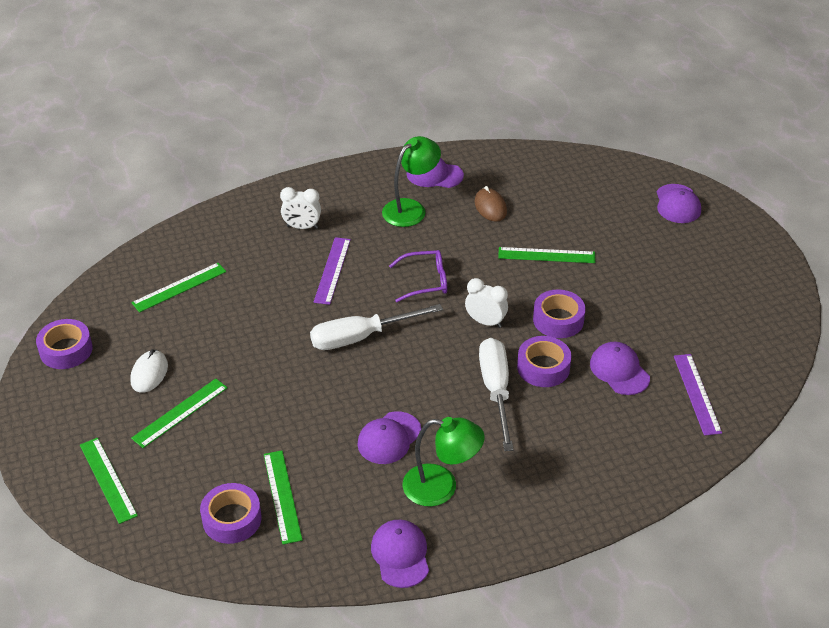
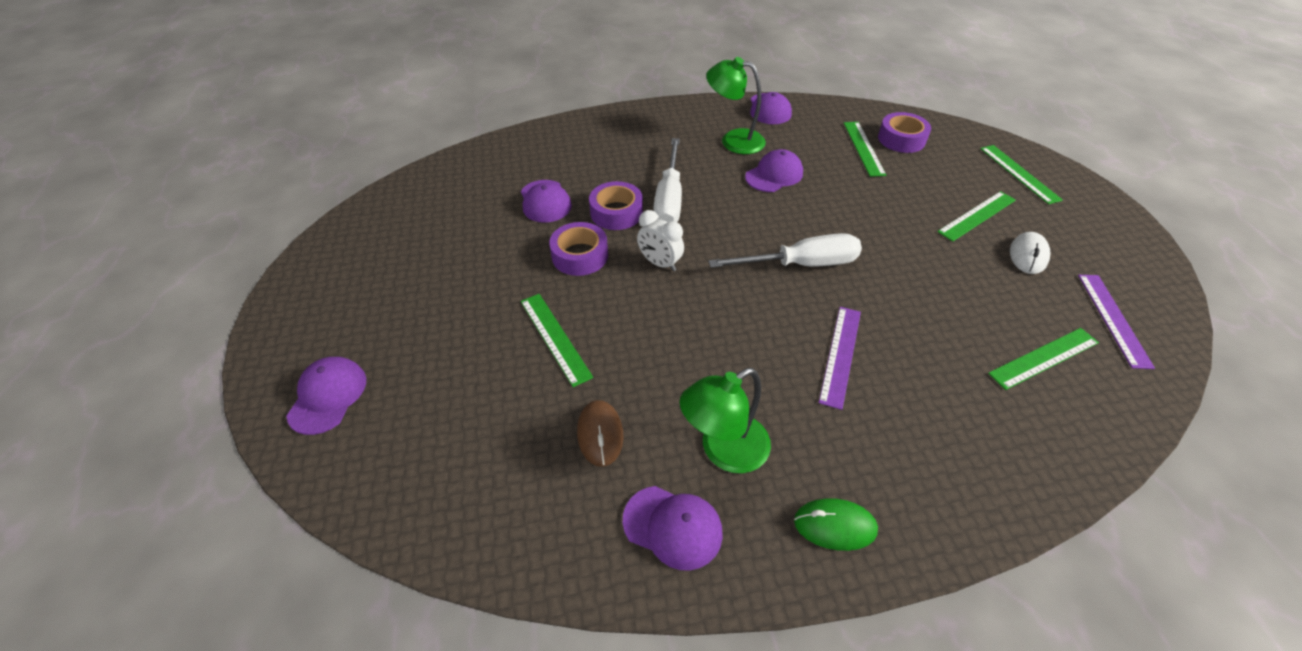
camera: 170 degrees left, 5 degrees up
(66, 350) = (1142, 292): purple tape -> none
(302, 227) = (894, 438): white clock -> none
(344, 185) = (834, 526): none -> green mouse
(425, 281) = (719, 322): purple glasses -> none
(546, 255) = (555, 338): green ruler -> green ruler turned 45 degrees clockwise
(696, 394) = (488, 176): purple ruler -> purple ruler (1113, 319)

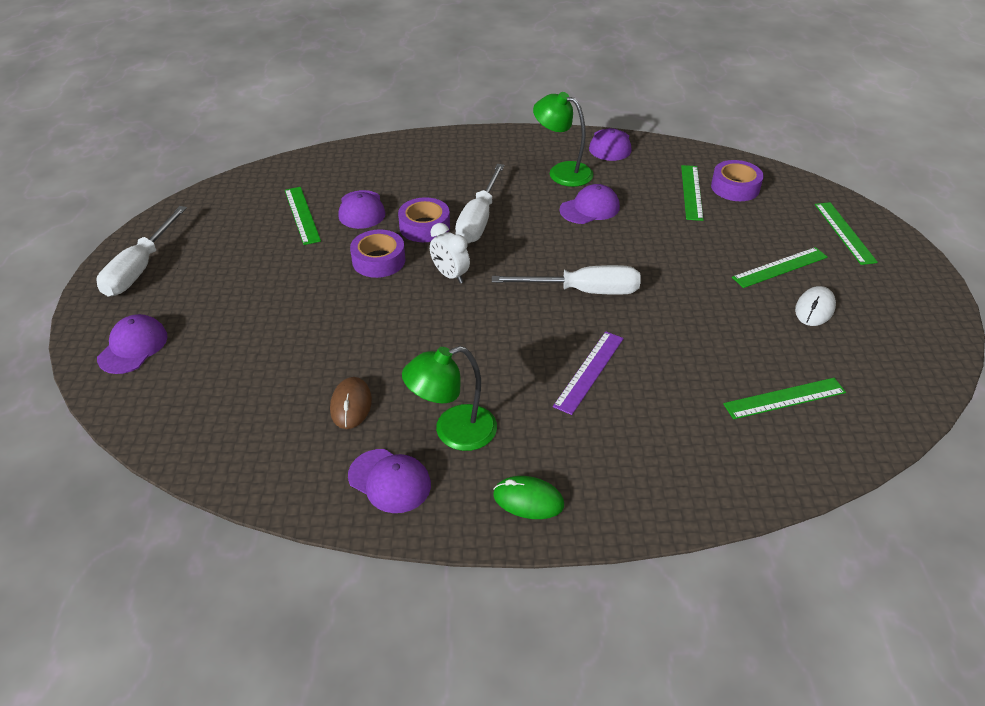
camera: 10 degrees right, 5 degrees down
(317, 297) = (140, 268): none -> white screwdriver
(555, 338) = (335, 326): green ruler -> green ruler (302, 215)
(1113, 319) = (872, 374): purple ruler -> none

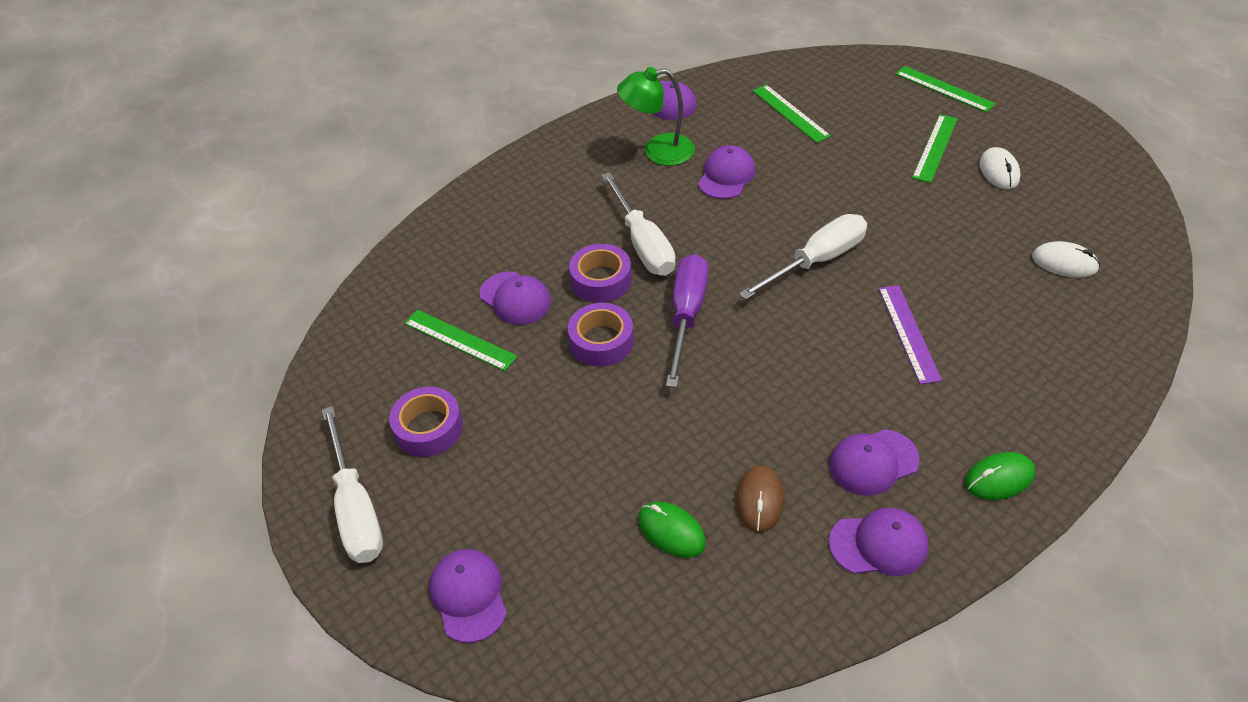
camera: 35 degrees left, 5 degrees up
(277, 387) = (671, 531): none -> green mouse
(351, 405) = (759, 500): brown mouse -> brown mouse turned 45 degrees clockwise
(450, 275) = (686, 316): white clock -> purple screwdriver
(453, 432) = (873, 462): green lamp -> purple cap
(735, 187) = (819, 90): purple tape -> purple tape (428, 428)
(784, 398) = (1064, 263): green ruler -> white mouse

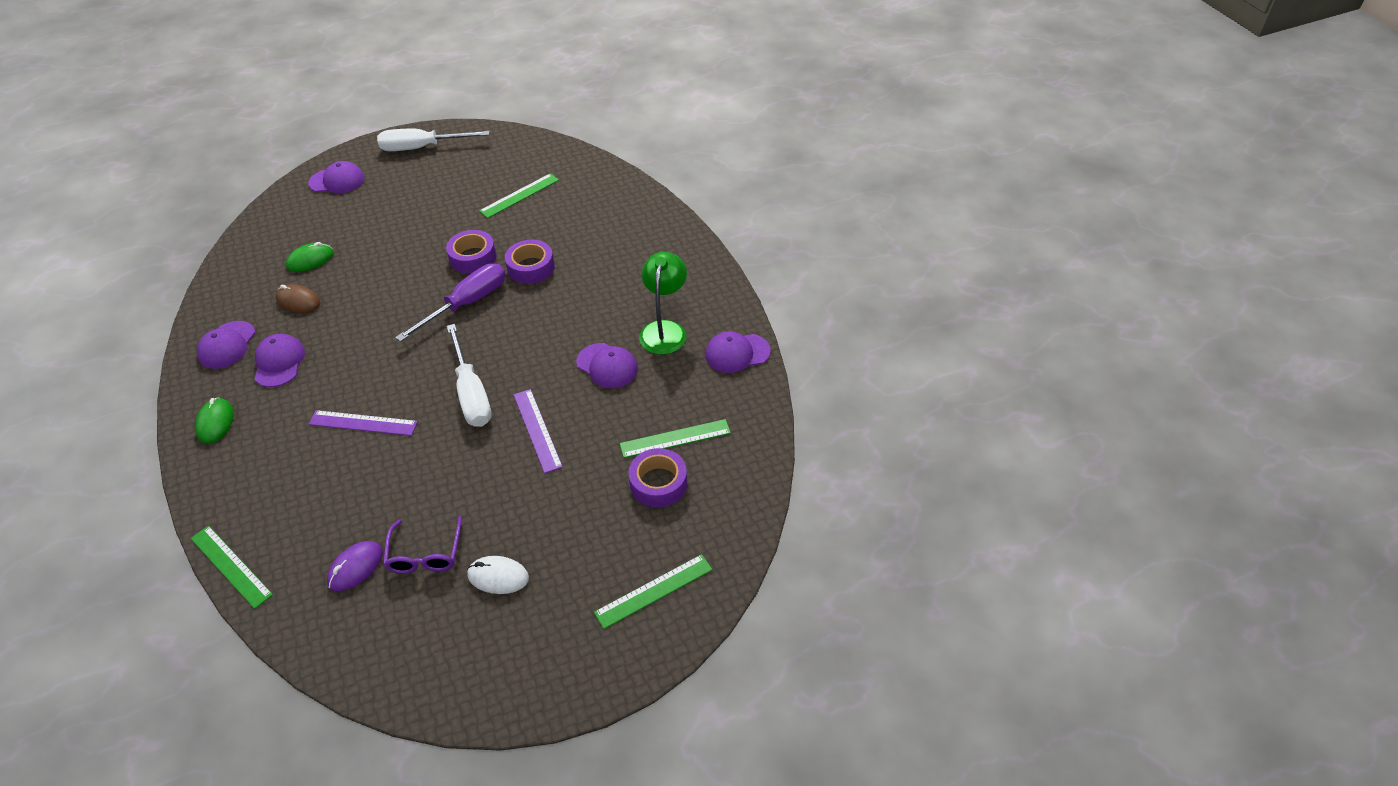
camera: 105 degrees right, 0 degrees up
(428, 428) = (457, 177): purple tape -> purple tape (658, 483)
(515, 298) = (540, 224): purple cap -> none
(643, 243) = (555, 297): white screwdriver -> none
(686, 316) = (466, 304): purple screwdriver -> purple screwdriver turned 75 degrees counterclockwise
(834, 198) = (537, 430): none -> purple ruler
(935, 148) = (561, 537): green ruler -> green ruler (231, 566)
(1014, 222) = (425, 554): none -> purple glasses
(1064, 263) = (355, 567): white mouse -> purple mouse

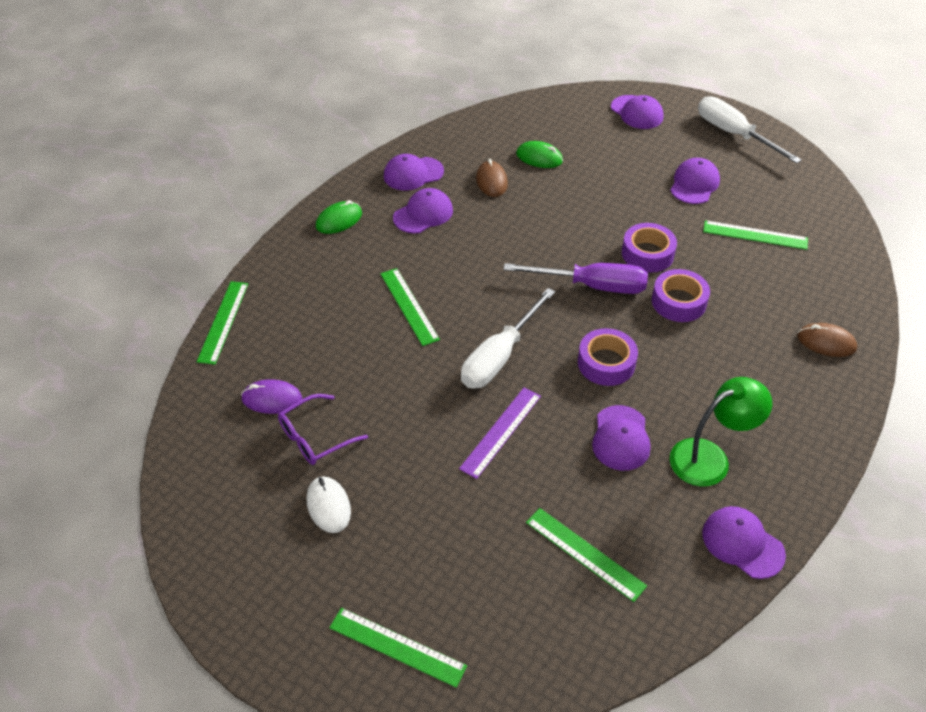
camera: 55 degrees right, 0 degrees up
(363, 423) = (409, 306): purple ruler -> green ruler
(441, 195) = (694, 184): none -> purple cap
(636, 220) = (826, 342): none -> brown mouse
(658, 483) = (520, 572): purple tape -> purple tape (606, 363)

